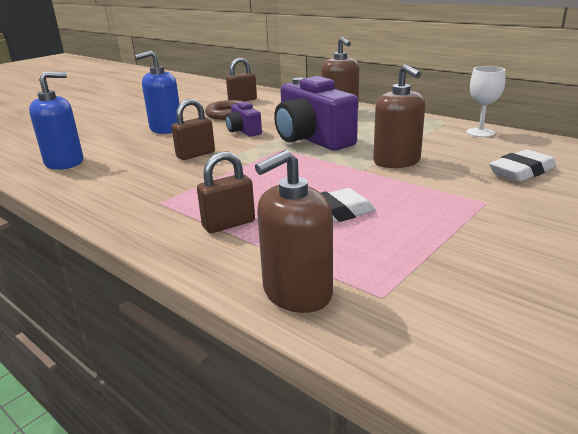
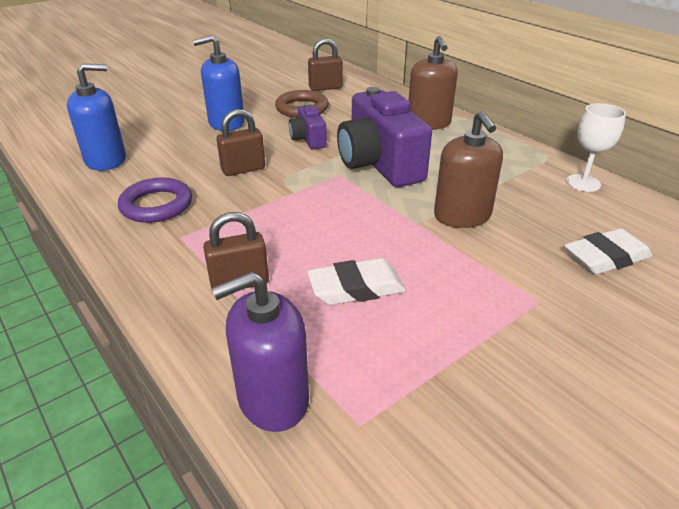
camera: 10 degrees right, 10 degrees up
(127, 185) = (156, 205): none -> purple ring
(297, 292) = (273, 399): brown soap dispenser -> purple soap dispenser

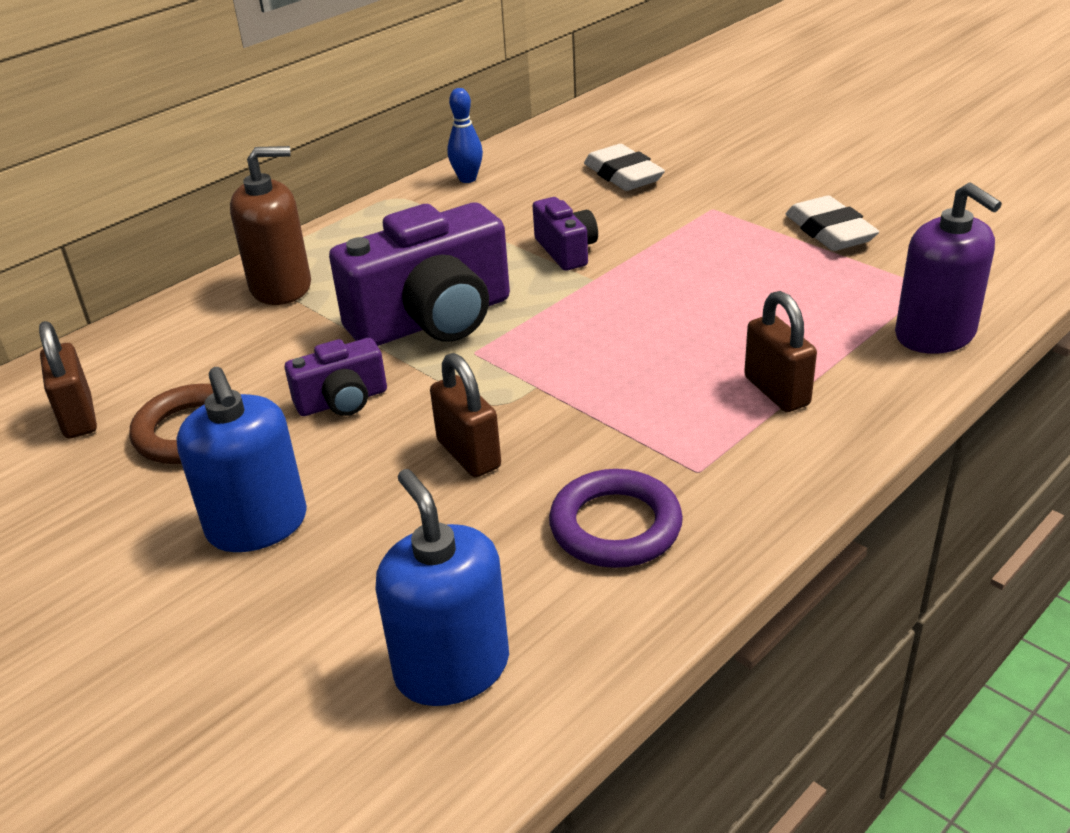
camera: 95 degrees left, 0 degrees up
(356, 288) = (743, 308): white eraser -> white eraser (829, 231)
(462, 216) = (566, 251): brown soap dispenser -> purple camera
(583, 183) = (467, 179): white goblet -> blue bowling pin

